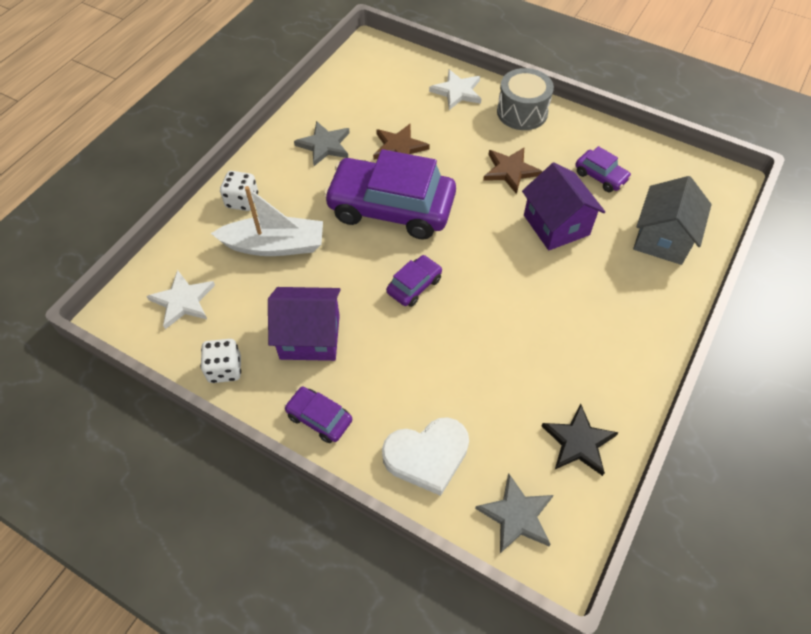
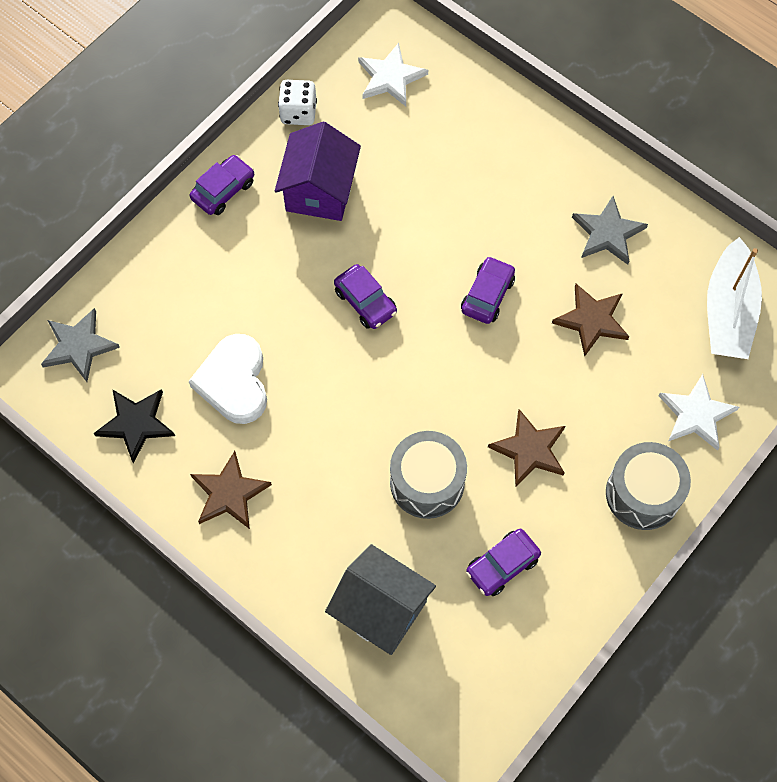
camera: 100 degrees right, 10 degrees up
(242, 201) = (525, 137): white dice -> none
(275, 245) = (451, 166): white boat -> white boat (728, 311)
(391, 208) = (487, 295): purple car -> purple car, size x0.44
(427, 456) = (159, 279): white heart -> white heart (234, 382)
(556, 225) = (427, 482): purple house -> grey drum
(614, 353) = (229, 493): none -> brown star

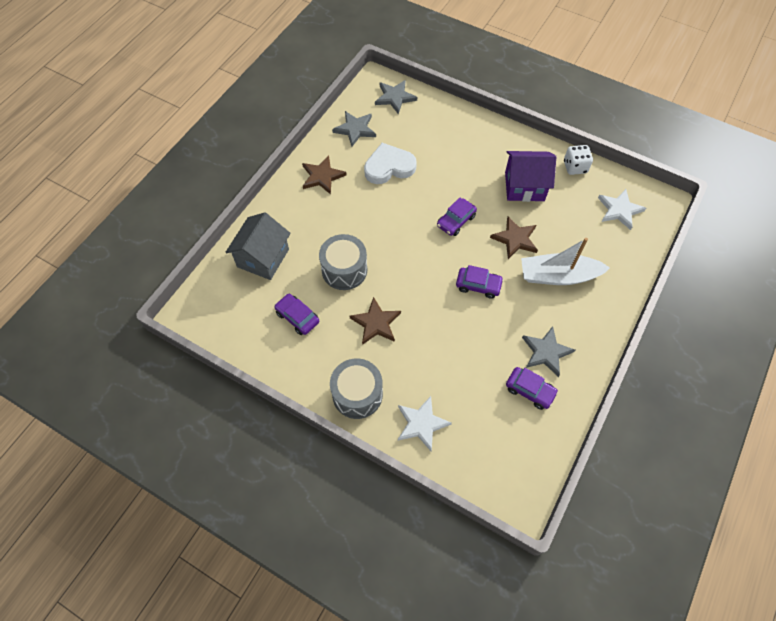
camera: 80 degrees right, 5 degrees down
(136, 423) = (355, 129): black star -> grey star
(223, 190) = (509, 141): purple car -> purple car (530, 390)
(592, 320) = (476, 349): brown star -> brown star (515, 239)
(728, 311) = (507, 439): white boat -> white boat (558, 276)

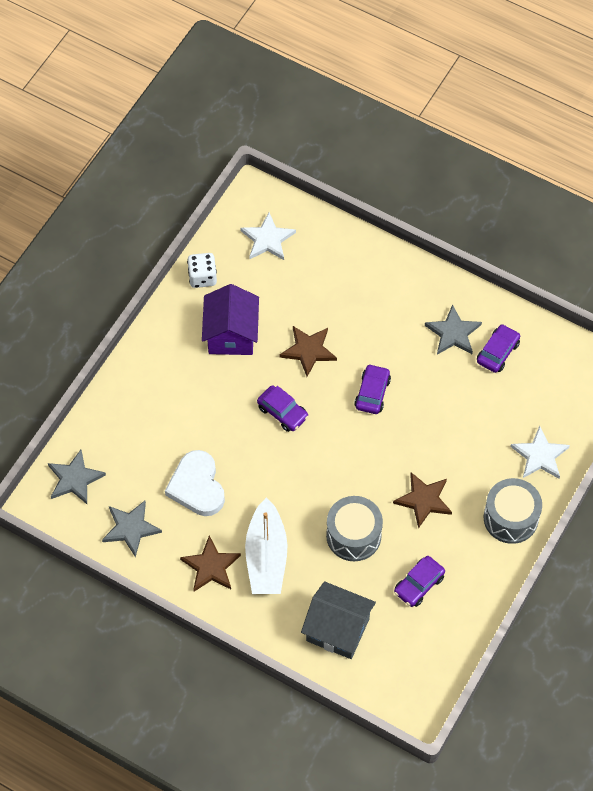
camera: 90 degrees left, 0 degrees up
(558, 276) = (358, 312): white boat -> white boat (266, 557)

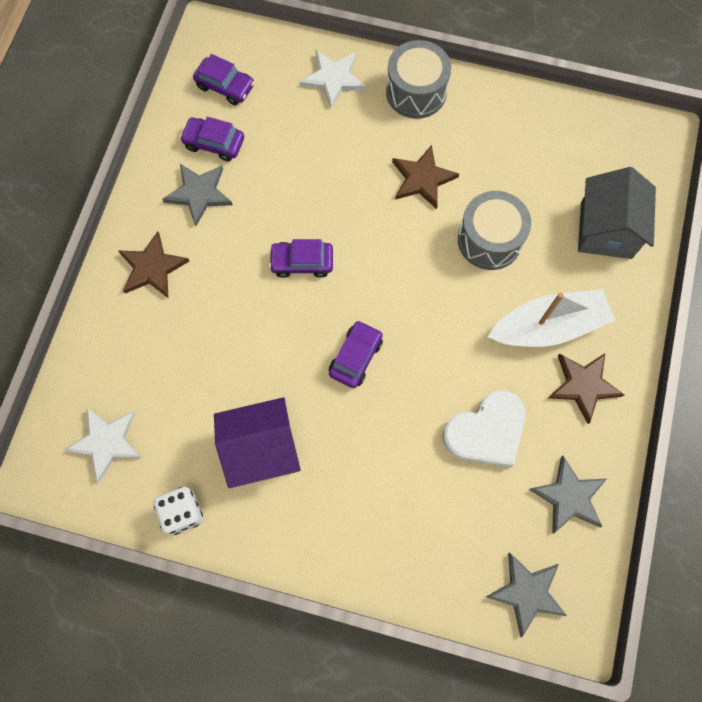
camera: 105 degrees left, 10 degrees up
(308, 350) = (262, 349): brown star -> brown star (152, 268)
(419, 584) = (523, 162): purple car -> purple car (225, 86)

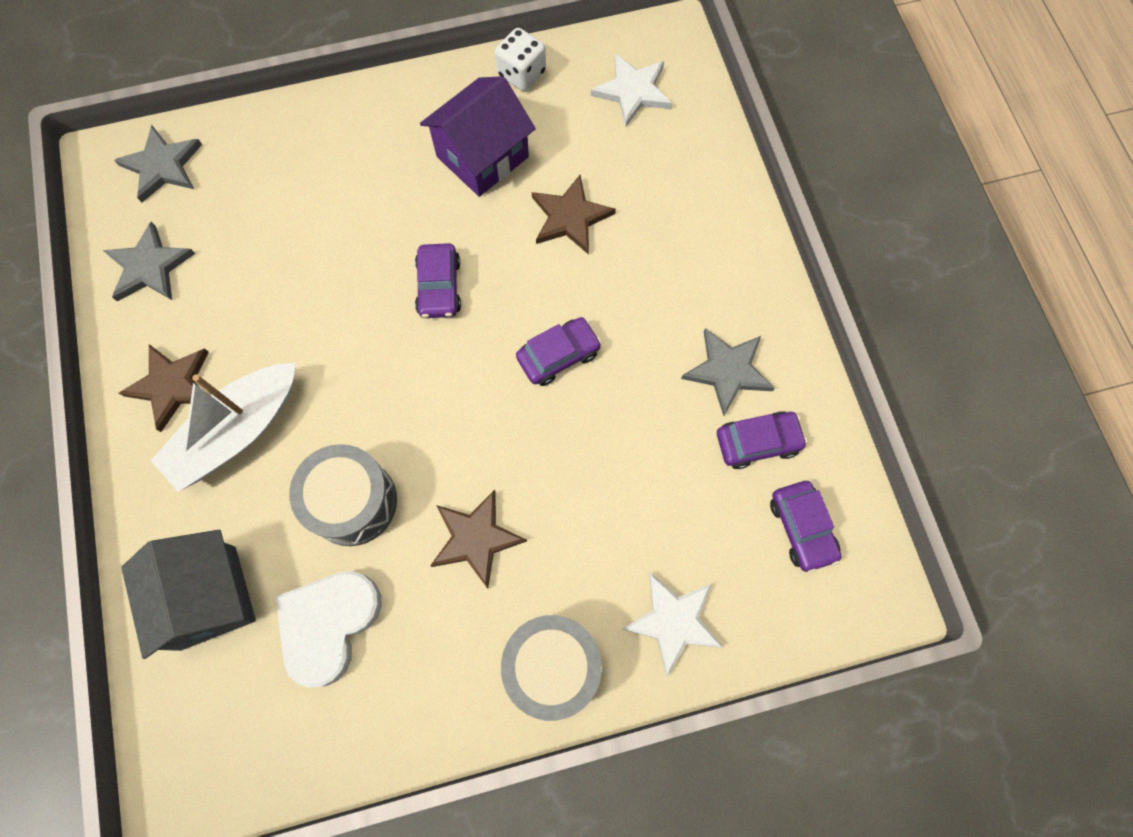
camera: 150 degrees right, 0 degrees up
(152, 268) = (715, 263): brown star -> brown star (570, 217)
(225, 86) = (802, 528): purple car -> purple car turned 105 degrees counterclockwise
(486, 432) = (262, 285): white heart -> white heart (329, 624)

